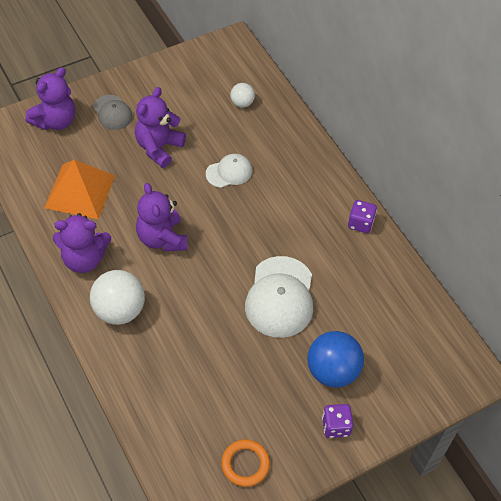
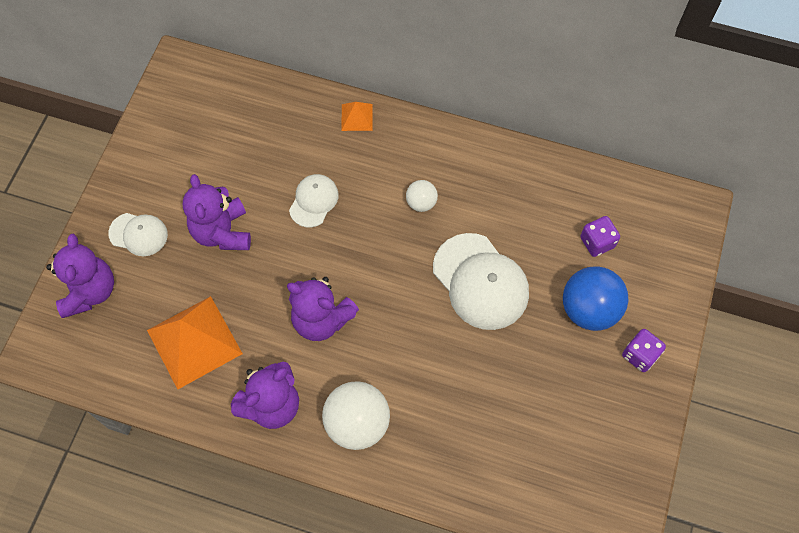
camera: 40 degrees left, 10 degrees up
(112, 112) = (138, 234): grey cap -> white cap
(242, 103) = (253, 121): white ball -> white ball (421, 203)
(245, 464) = (606, 458): orange ring -> none
(307, 147) = (357, 117): none -> orange pyramid
(360, 223) = (475, 152): purple dice -> purple dice (597, 242)

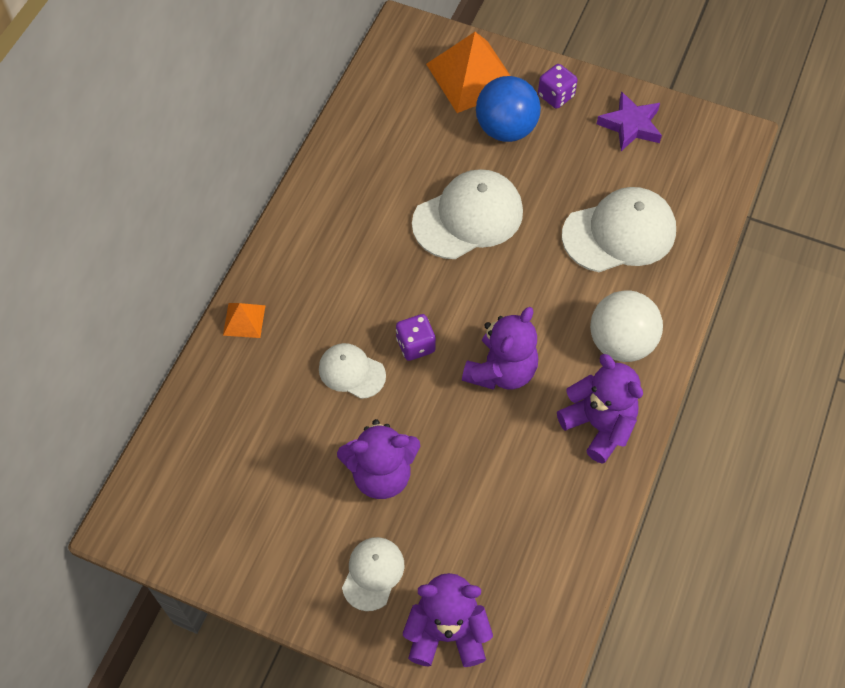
camera: 85 degrees left, 5 degrees down
(194, 342) = (521, 506): orange pyramid -> orange pyramid (472, 76)
(421, 203) = (367, 263): white ball -> none
(480, 420) = (619, 233): none -> white cap
(597, 242) = (433, 113): purple dice -> purple dice (415, 345)
(615, 431) = (630, 125): none -> purple star

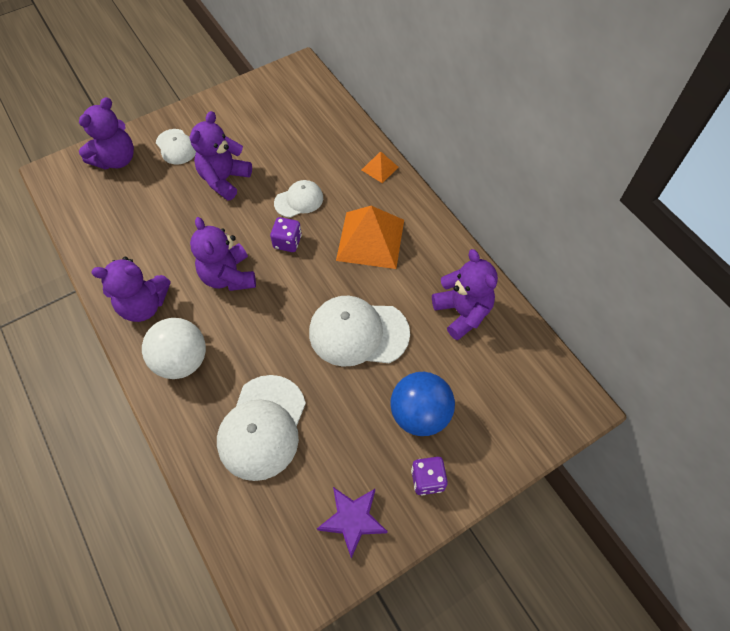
camera: 125 degrees right, 0 degrees up
(378, 149) = (462, 312): none -> purple teddy bear
(468, 217) = (358, 333): white cap -> white cap turned 90 degrees clockwise
(472, 76) = (493, 426): orange pyramid -> orange pyramid (370, 240)

